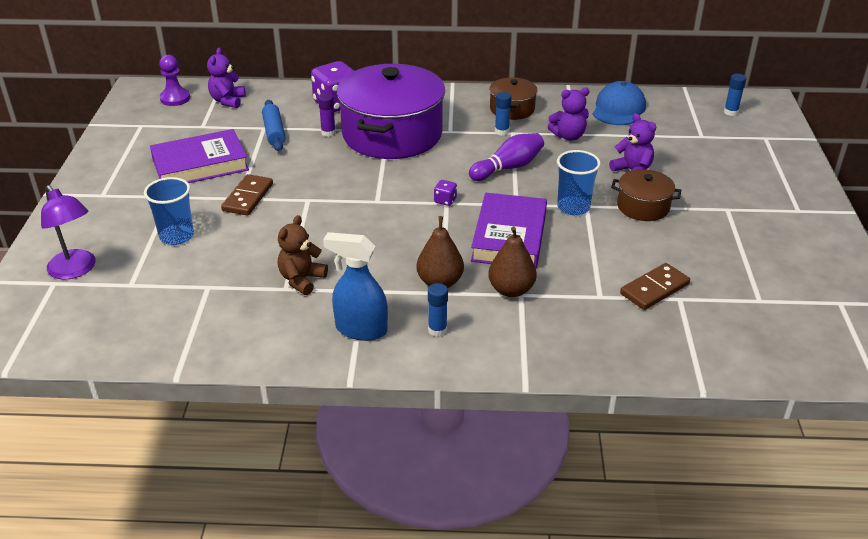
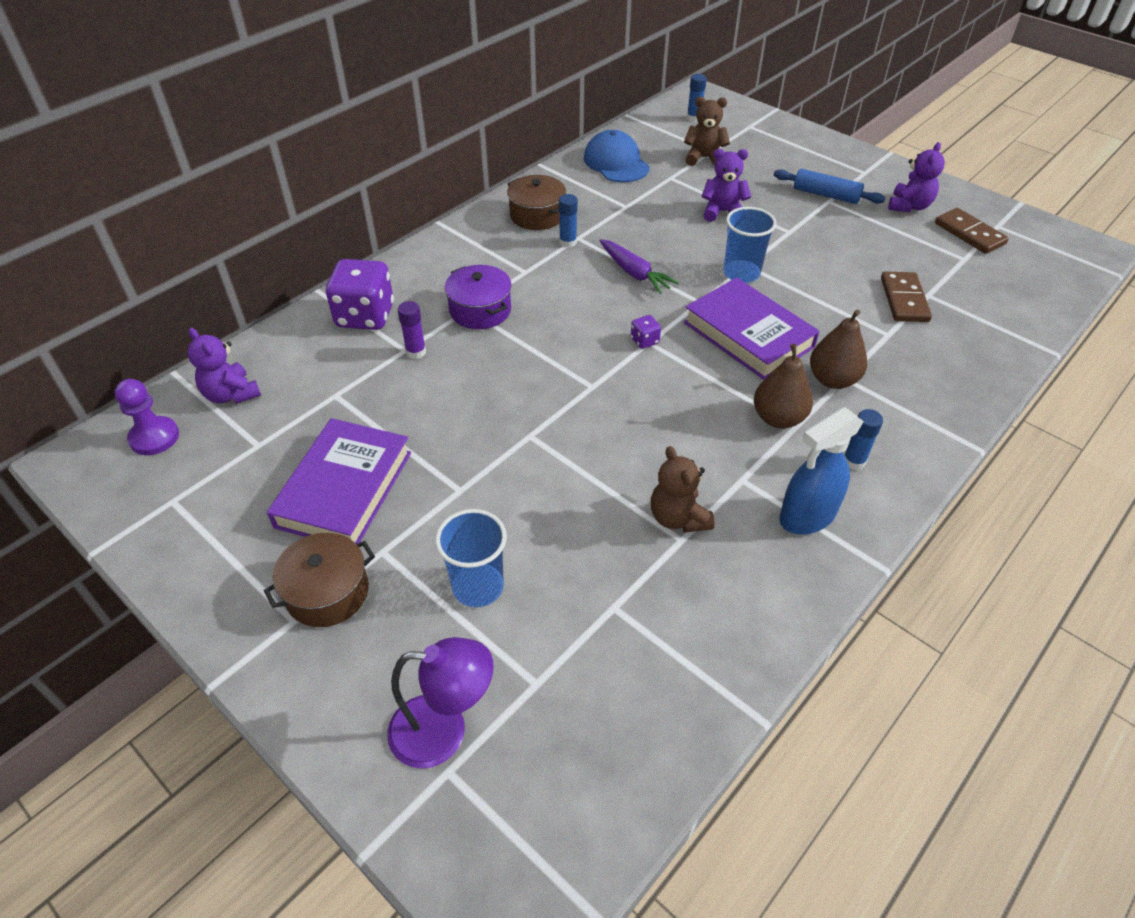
camera: 50 degrees left, 10 degrees up
(248, 197) = (468, 482): brown domino -> brown domino (969, 233)
(274, 132) = (356, 391): blue rolling pin -> blue rolling pin (826, 195)
(392, 134) = (480, 310): purple pot -> purple pot, size x0.47
(508, 168) = (634, 273): purple bowling pin -> purple carrot
(568, 136) = (625, 212): purple teddy bear -> purple teddy bear (909, 206)
(643, 207) = (781, 237): brown pot -> brown pot (327, 592)
(686, 137) = (704, 158): none -> brown teddy bear

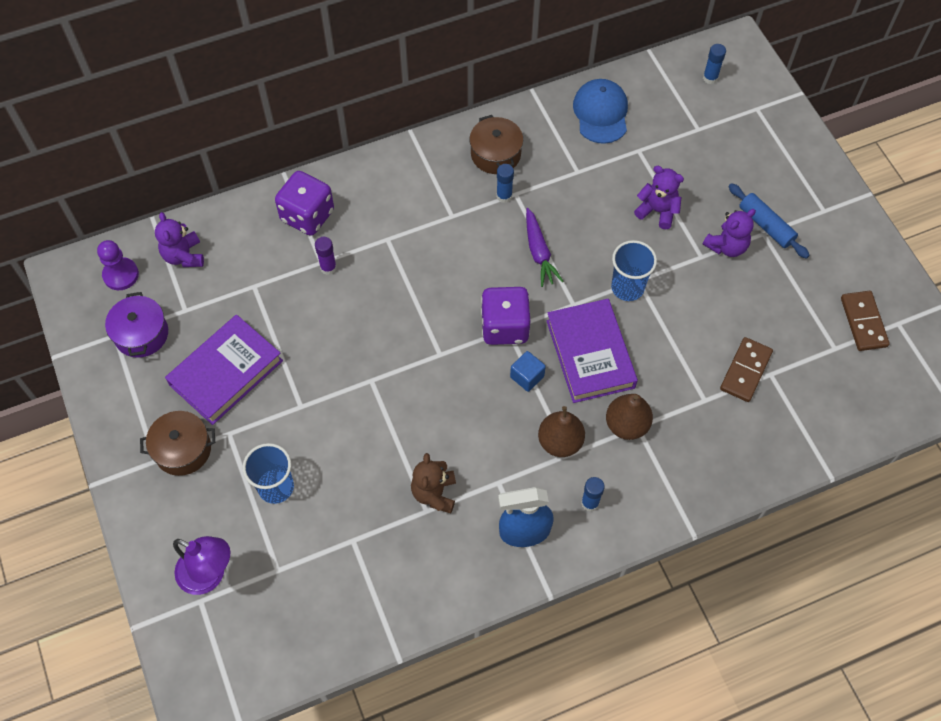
camera: 25 degrees right, 15 degrees up
(480, 310) = (396, 244): purple pot -> purple pot (141, 334)
(644, 341) = (505, 327): purple dice -> purple dice, size x2.29
(699, 374) = (527, 376): none -> blue cube
(704, 158) = (685, 136): brown teddy bear -> none
(909, 206) = (833, 268): purple teddy bear -> purple teddy bear (726, 246)

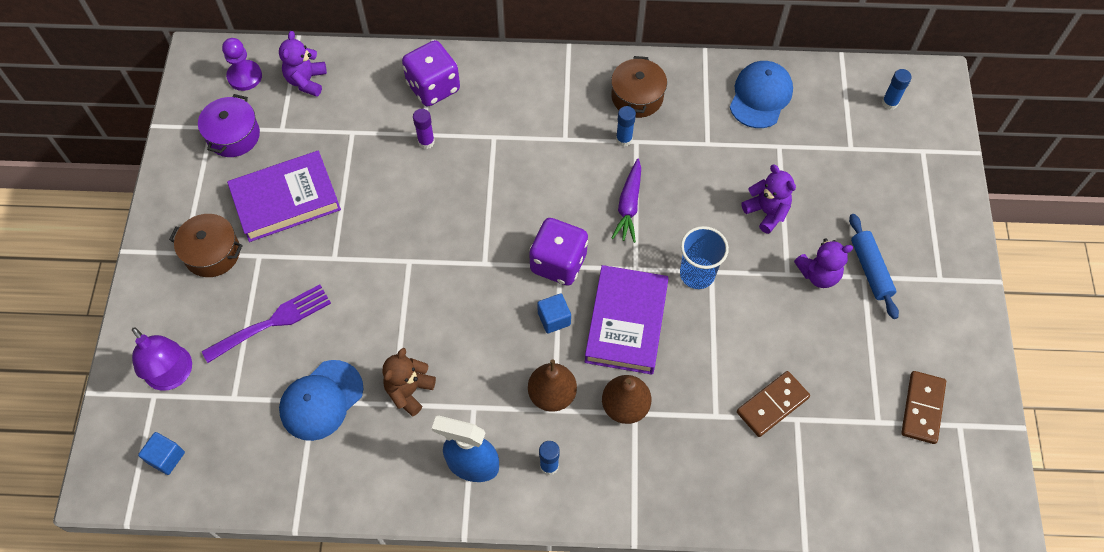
camera: 25 degrees right, 0 degrees up
(244, 650) = (166, 457): none -> blue cube
(276, 487) = (272, 322): blue cup -> purple fork
(360, 536) = (321, 400): none -> blue cap

